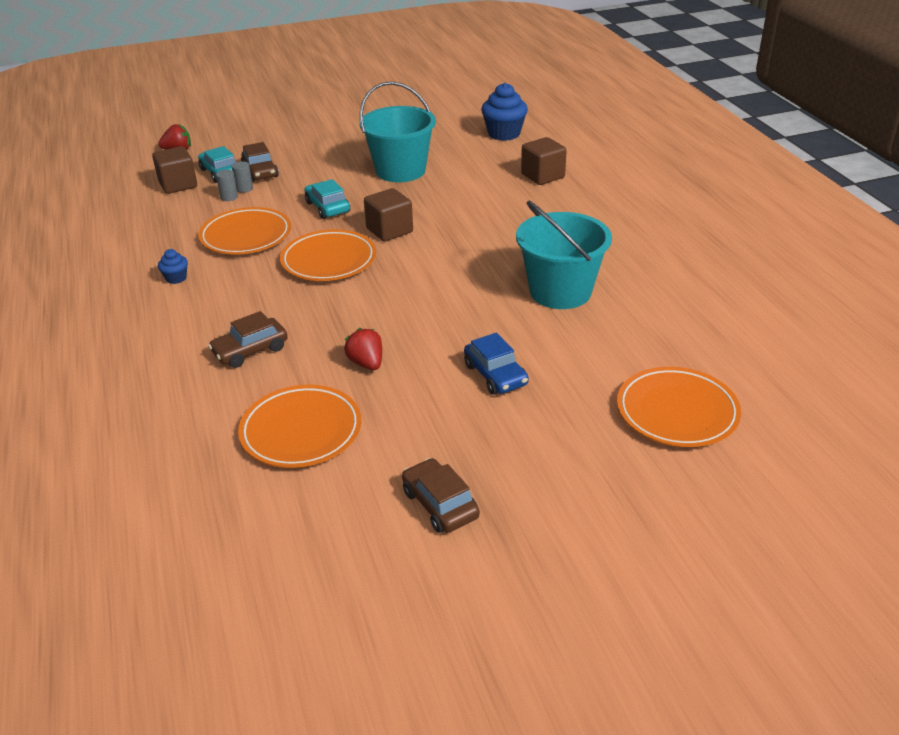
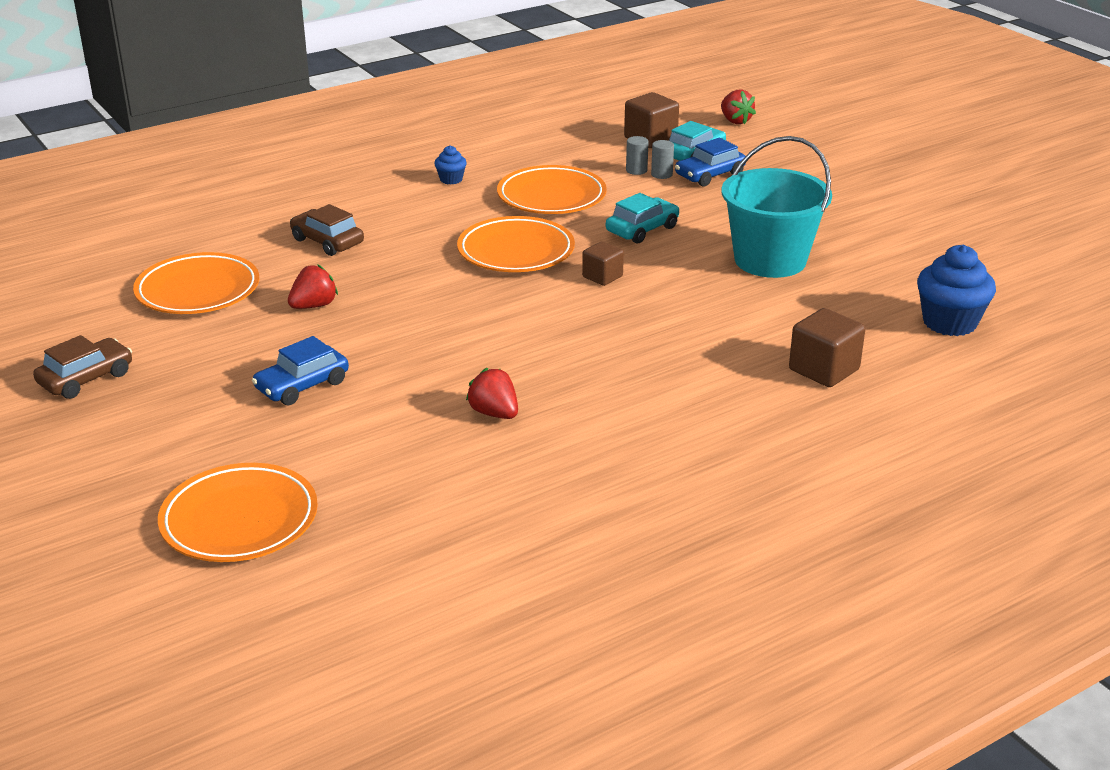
camera: 75 degrees right, 5 degrees down
(260, 172) = (710, 175): brown car -> blue car
(389, 230) = (602, 277): brown cube -> brown cube, size x0.64
(560, 291) = (494, 413): turquoise bucket -> red strawberry

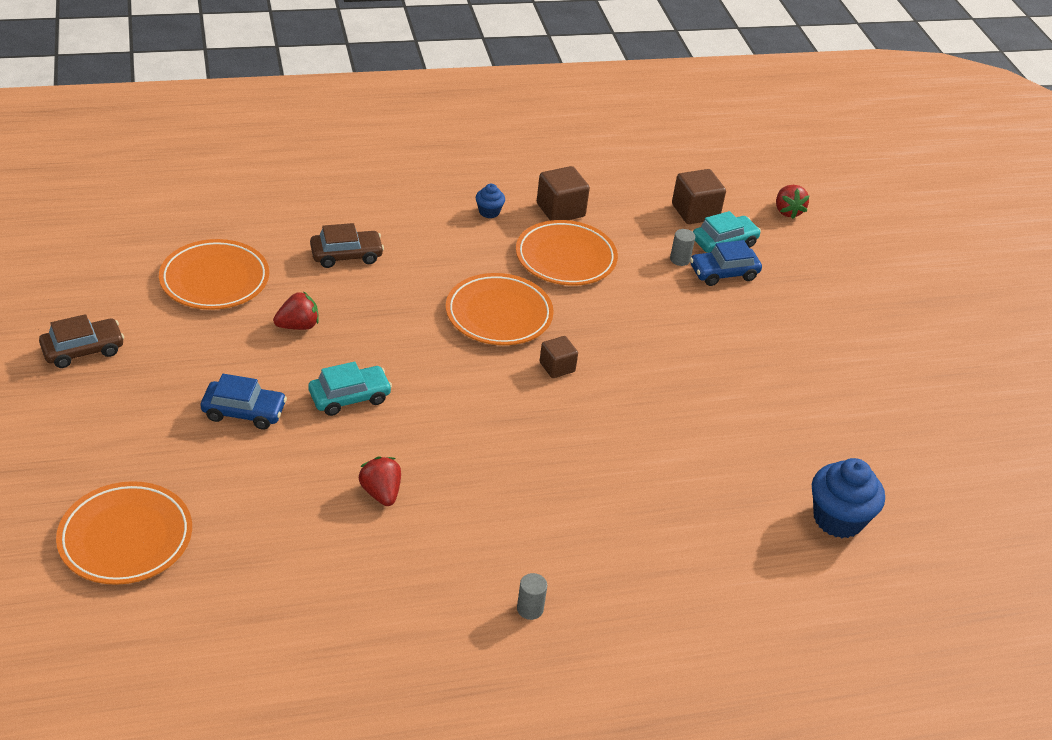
camera: 15 degrees right, 10 degrees up
(302, 385) = (244, 412): blue car -> blue car turned 150 degrees counterclockwise
(327, 241) = (346, 255): brown car -> brown car turned 105 degrees clockwise
(636, 170) = (659, 248): grey cylinder -> grey cylinder (530, 609)
(642, 229) = (623, 321): turquoise car -> turquoise car (349, 397)
(770, 260) = (717, 393): turquoise bucket -> none
(824, 370) = (689, 537): brown cube -> brown cube (560, 210)

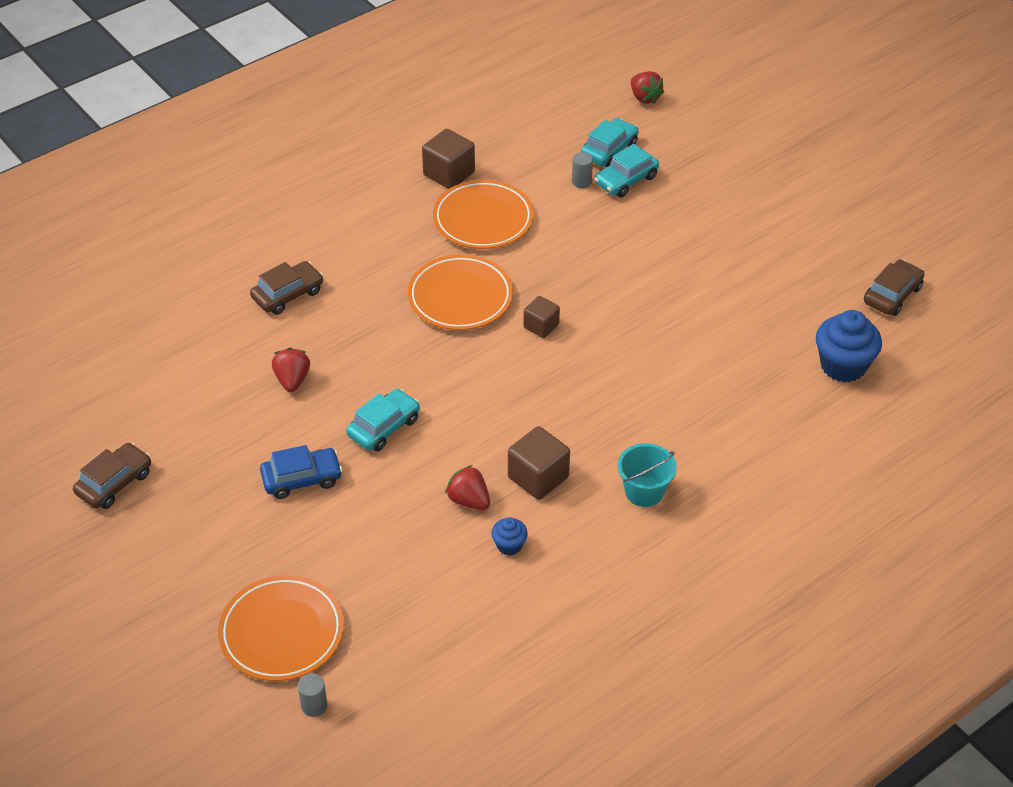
camera: 20 degrees left, 5 degrees up
(215, 280) = (185, 367): orange plate -> none
(298, 326) = (292, 380): red strawberry -> red strawberry turned 45 degrees counterclockwise
(489, 212) = (387, 200): blue cupcake -> blue cupcake (509, 545)
(530, 609) = (652, 545): grey cylinder -> grey cylinder (314, 706)
(556, 555) = (644, 491): none -> turquoise bucket
(695, 212) = (566, 129): brown cube -> brown cube (538, 477)
(723, 273) = (626, 180): blue car -> turquoise car
(932, 472) = (892, 295): none -> brown car

